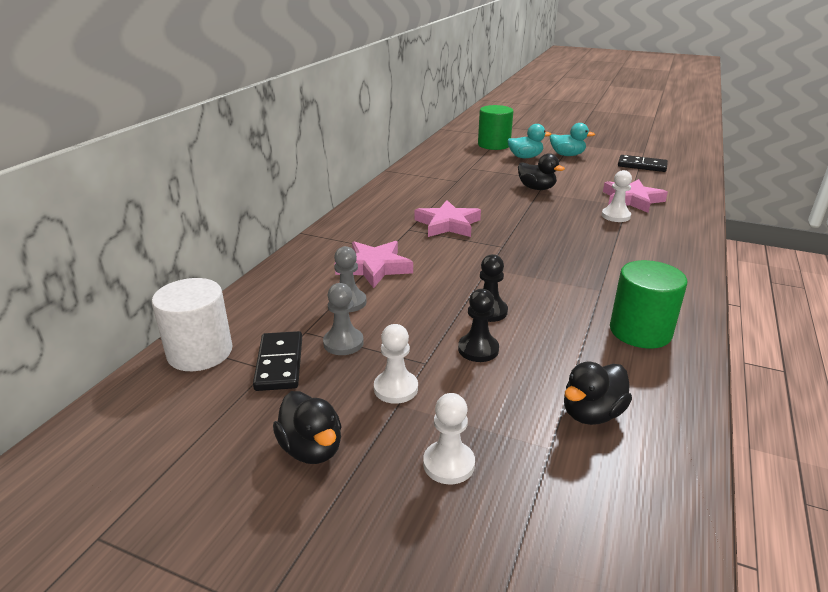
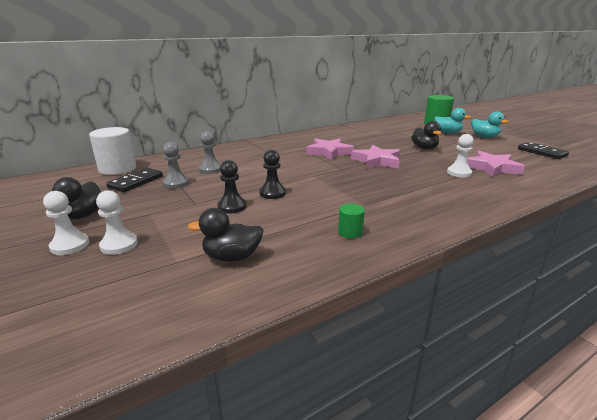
camera: 35 degrees right, 5 degrees down
(374, 267) = (251, 160): pink star -> pink star (377, 161)
(396, 388) = (161, 207): white pawn -> white pawn (70, 245)
(640, 331) = (350, 232): green cylinder -> green cylinder, size x0.49

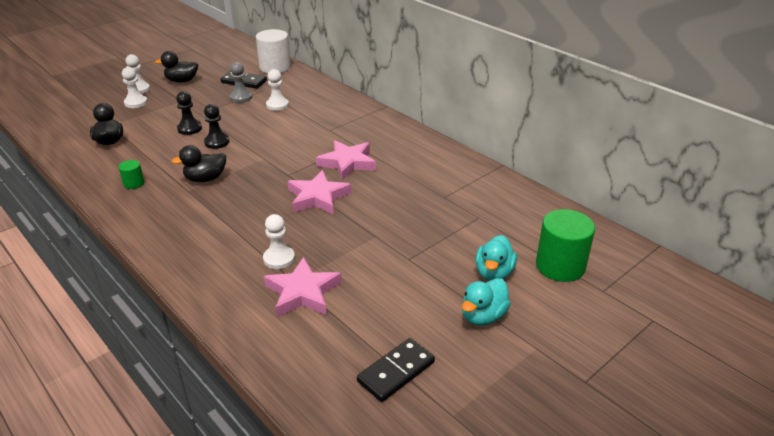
camera: 80 degrees right, 10 degrees up
(210, 169) = (277, 105): grey pawn -> white pawn
(424, 148) = (386, 239): black duck -> black duck (205, 179)

